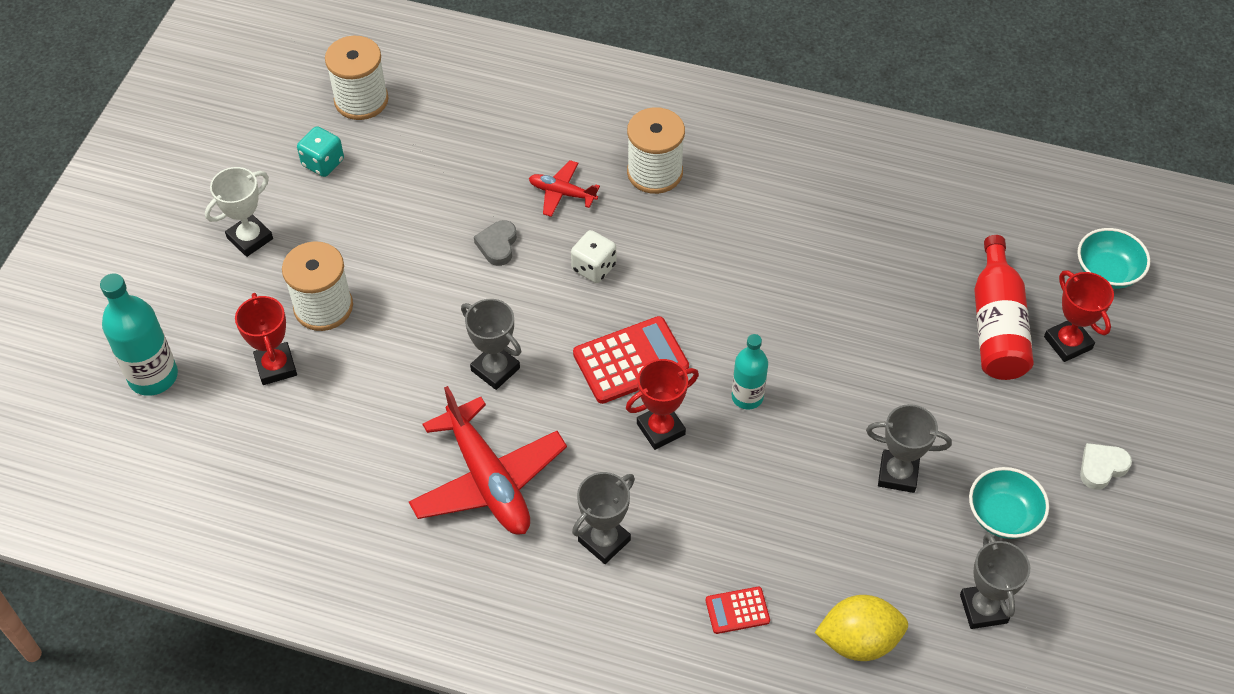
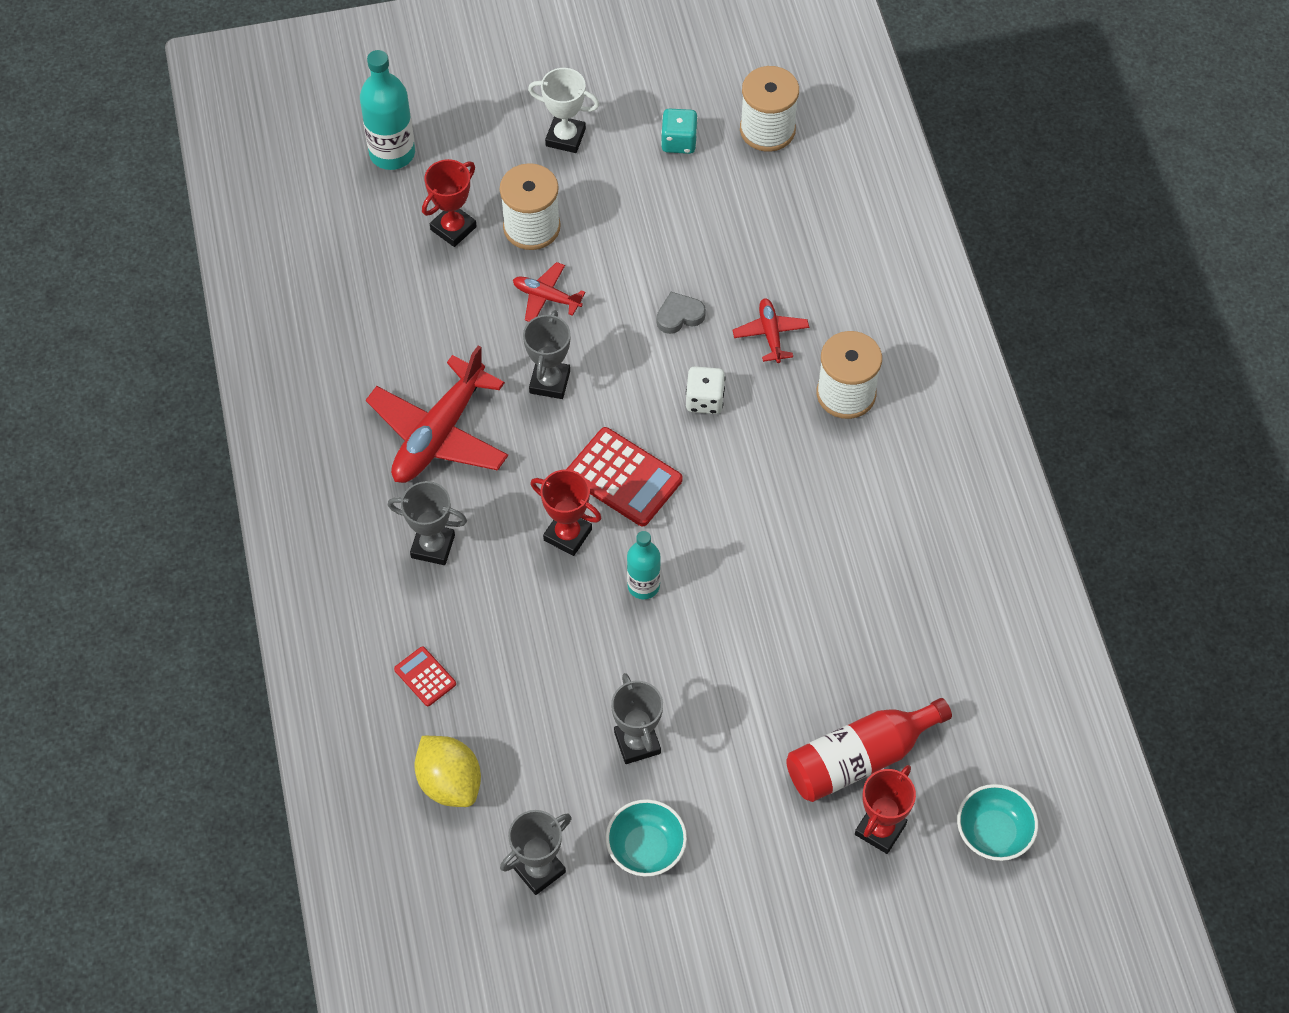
camera: 60 degrees right, 5 degrees up
(405, 330) = (546, 297): none -> red plane
(1101, 467) = (751, 913): white heart -> none

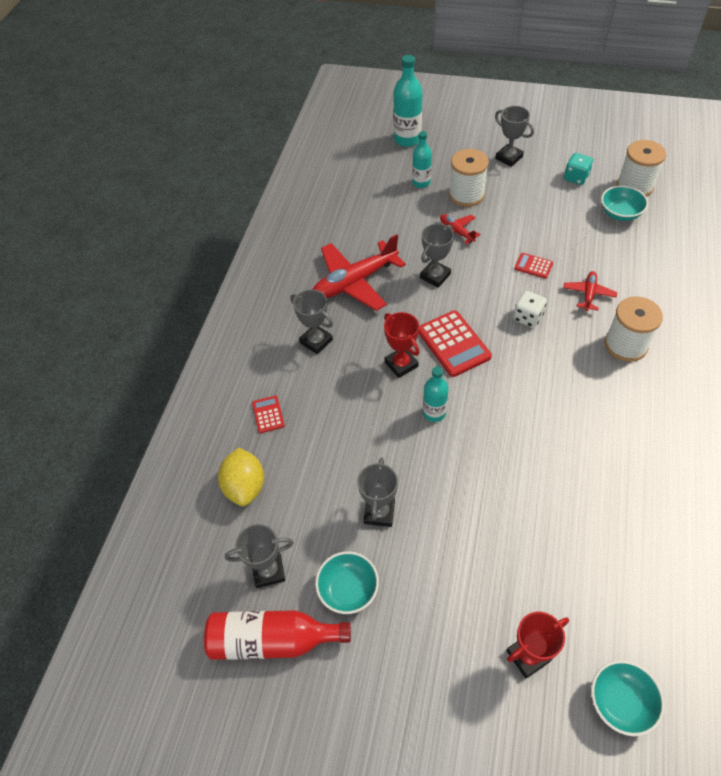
camera: 30 degrees right, 5 degrees down
(453, 228) = (421, 183): red trophy -> turquoise bottle
(565, 137) = (508, 158): white trophy -> grey trophy
(679, 316) = (533, 266): grey heart -> red calculator
(764, 185) = (620, 213): none -> turquoise bowl
(859, 758) = (534, 593): red bottle -> red bottle (272, 640)

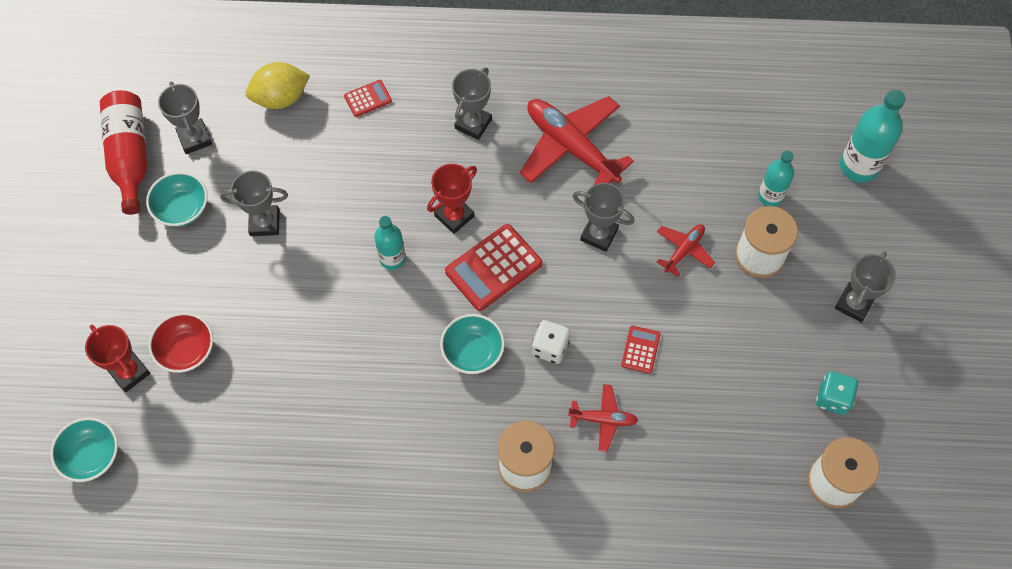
camera: 75 degrees right, 10 degrees up
(508, 596) = (186, 350): none -> red bowl
(620, 213) = (769, 460): turquoise bowl -> turquoise bowl (473, 352)

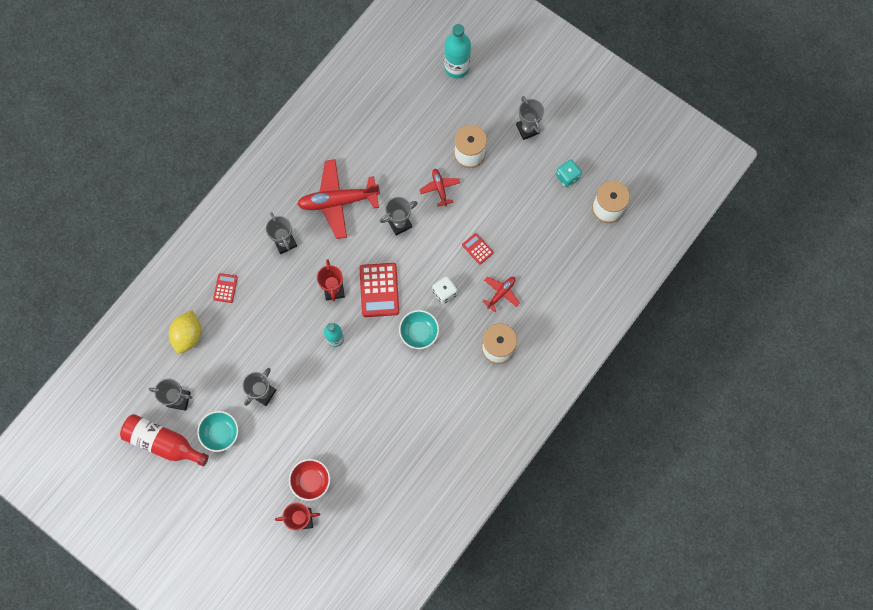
camera: 55 degrees left, 10 degrees up
(91, 456) = (337, 566): turquoise bowl -> none
(770, 196) = (441, 123): turquoise bottle -> none

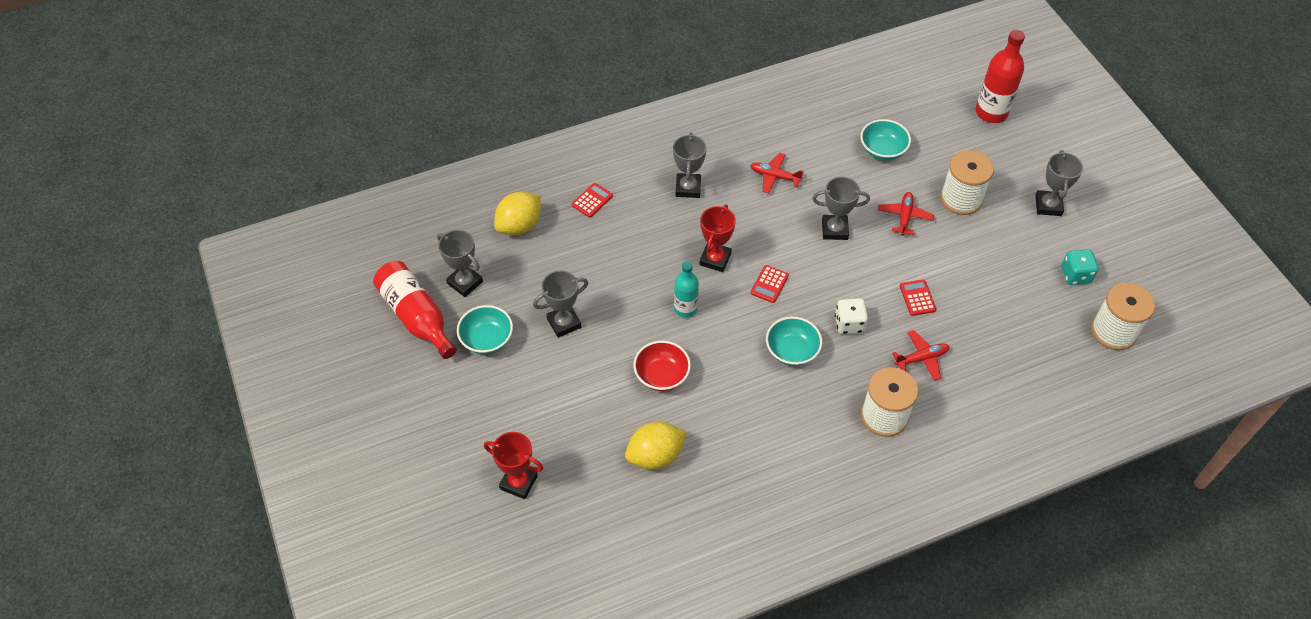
camera: 30 degrees right, 20 degrees down
(311, 481) = (557, 445): red bowl -> red bowl (661, 375)
(338, 201) = (774, 176): red plane -> red plane, size x0.50
(375, 454) = (655, 456): none -> yellow lemon
(379, 290) = (769, 284): red calculator -> red calculator, size x0.53
(399, 140) = (882, 150): none -> turquoise bowl
(456, 67) = (991, 112): turquoise bottle -> red bottle

